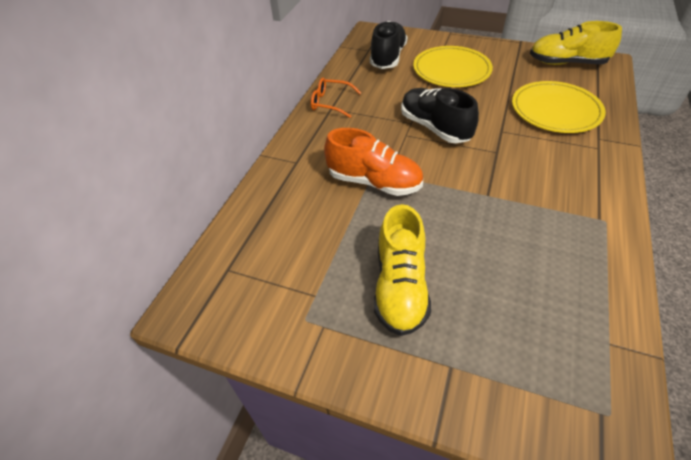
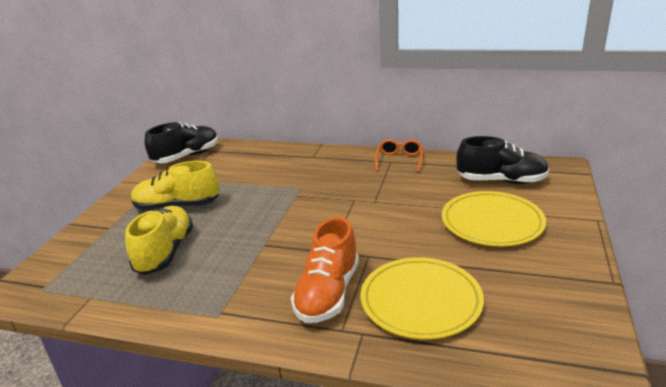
camera: 85 degrees right, 20 degrees down
(374, 182) = (287, 189): orange shoe -> orange shoe (328, 293)
(434, 127) = (368, 214): black shoe -> black shoe (187, 156)
(566, 63) = (565, 326): yellow shoe -> yellow shoe (165, 252)

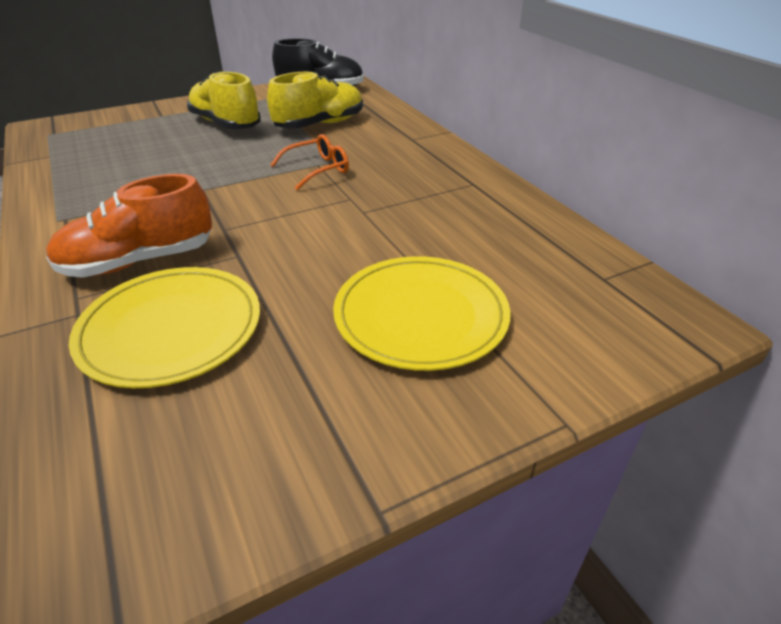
camera: 45 degrees right, 10 degrees up
(165, 252) = (143, 153): yellow shoe -> yellow shoe (320, 125)
(399, 160) = (485, 188): orange glasses -> orange glasses (317, 169)
(501, 181) = (550, 281): black shoe -> none

